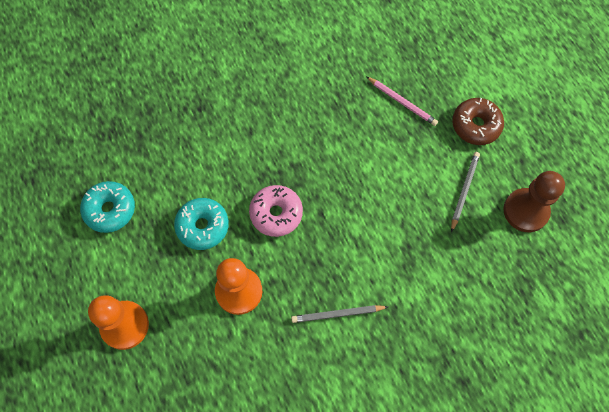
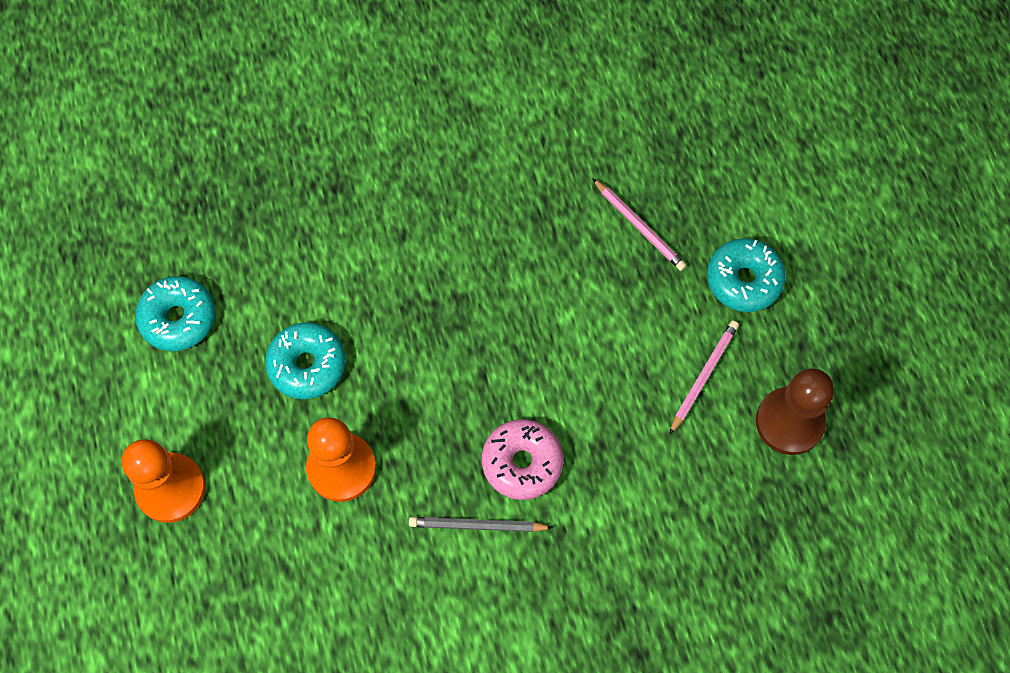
camera: 10 degrees right, 0 degrees up
(276, 213) = (417, 364): pink donut -> pink donut (522, 463)
(464, 191) = (703, 376): grey pencil -> pink pencil
(476, 125) = (743, 280): brown donut -> turquoise donut

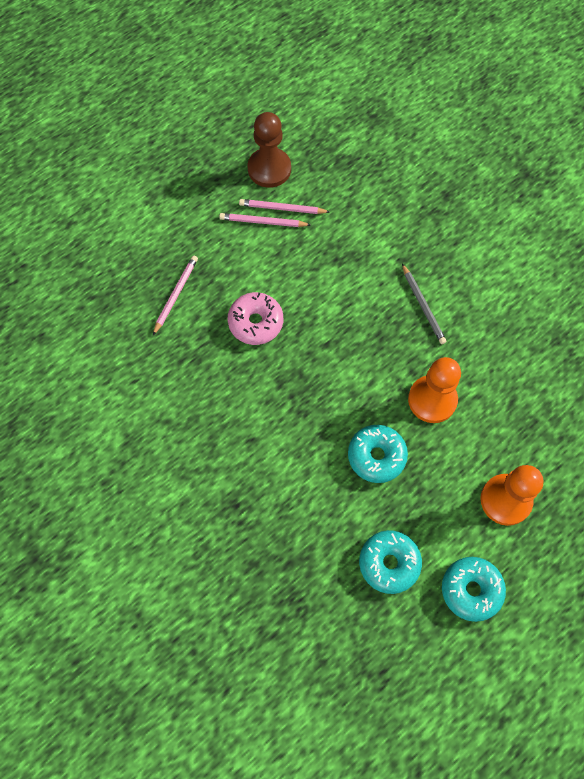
camera: 115 degrees left, 0 degrees up
(522, 463) = (371, 298): pink donut -> pink donut (255, 322)
(715, 411) = (282, 208): none -> pink pencil
(743, 280) = (187, 223): turquoise donut -> turquoise donut (471, 590)

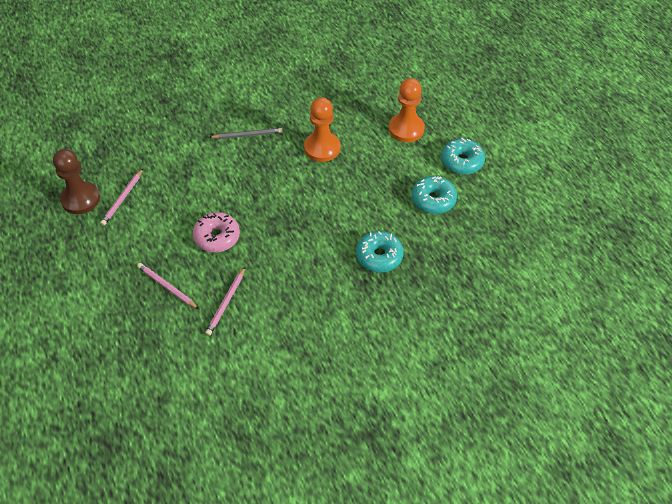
camera: 75 degrees left, 15 degrees down
(263, 222) = (128, 213): pink pencil -> pink pencil (226, 302)
(376, 456) = (353, 188): turquoise donut -> turquoise donut (379, 256)

